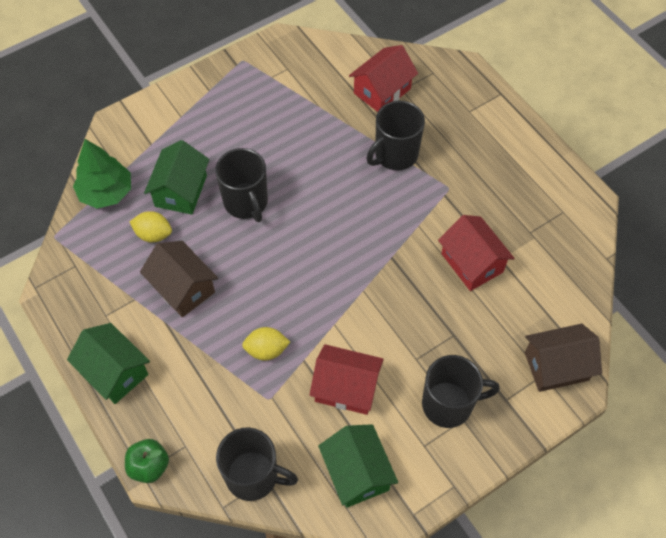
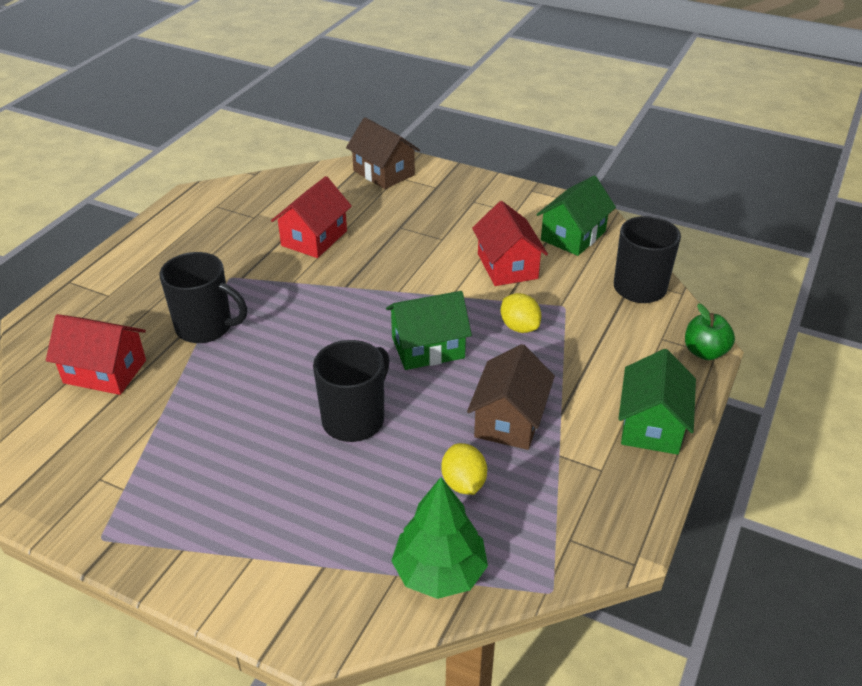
camera: 120 degrees left, 20 degrees down
(181, 191) = (380, 490): green house -> green house (428, 348)
(449, 404) = (467, 211): black mug -> none

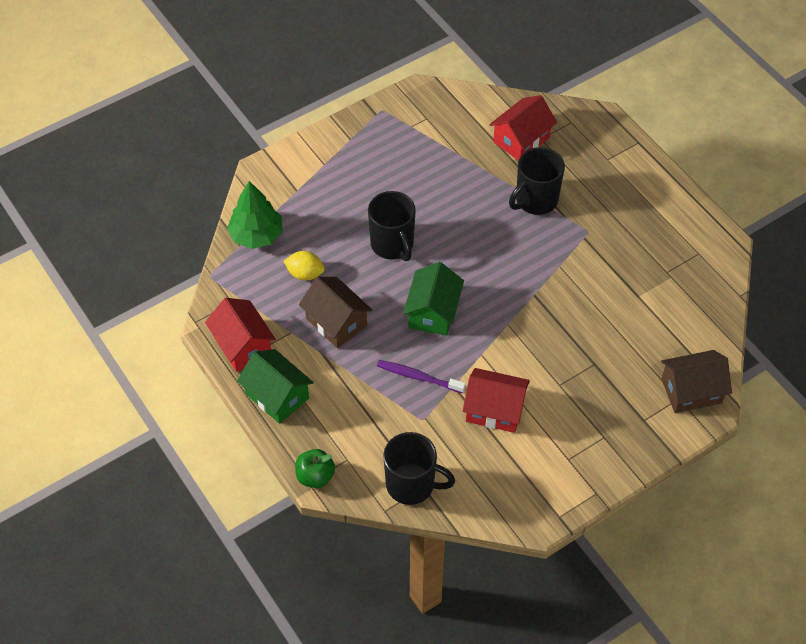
camera: 120 degrees right, 15 degrees up
(314, 238) = (611, 299): red house -> red house (243, 345)
(519, 327) = (418, 377): yellow lemon -> purple toothbrush
(573, 236) = (506, 482): green house -> none

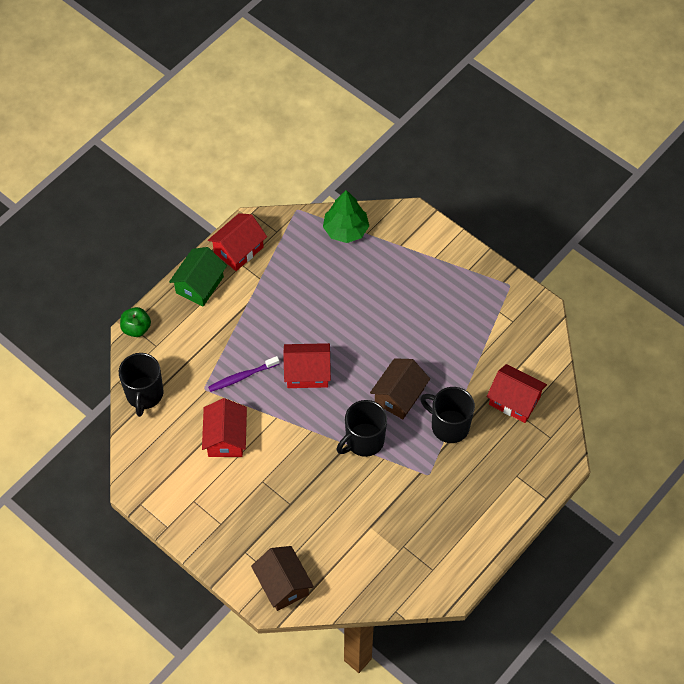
camera: 75 degrees right, 5 degrees up
(305, 274) = (318, 273): yellow lemon -> none
(336, 322) = (278, 307): brown house -> brown house (399, 396)
(392, 245) = (366, 328): black mug -> black mug (363, 441)
(418, 377) = (242, 377): purple toothbrush -> purple toothbrush turned 120 degrees counterclockwise
(433, 312) = (307, 373): green house -> red house

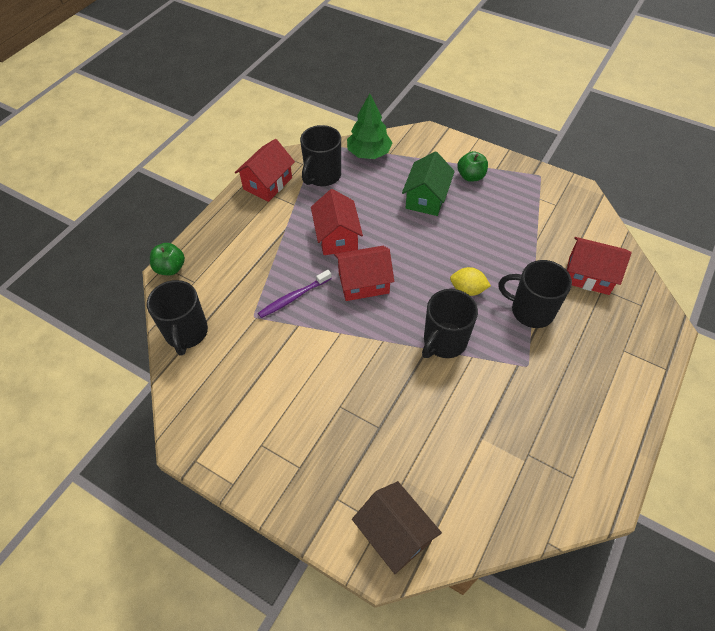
camera: 10 degrees left, 5 degrees down
(199, 285) = (233, 219): green house -> green house (426, 198)
(225, 438) = (287, 364): red house -> red house (337, 237)
(293, 250) = (322, 176): none -> black mug
(399, 396) = (467, 290): brown house -> yellow lemon
(440, 275) = (470, 176): none -> green apple

